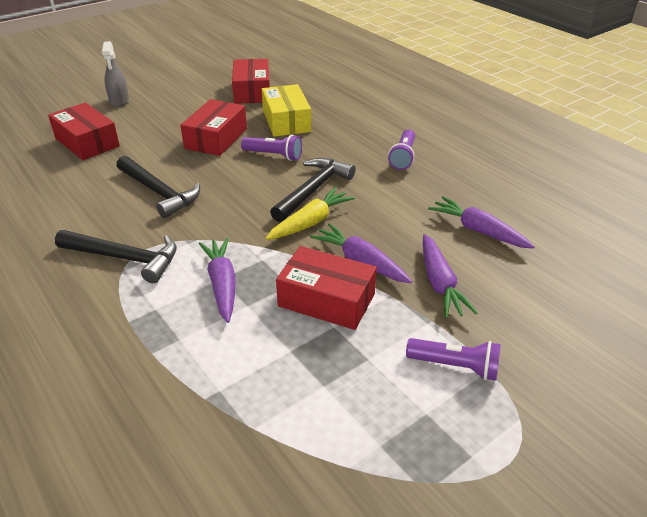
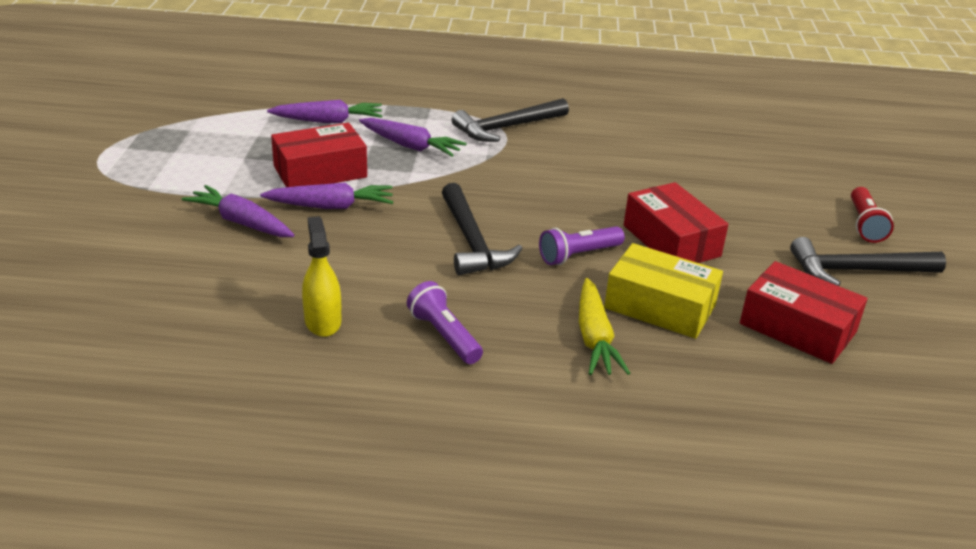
camera: 130 degrees right, 5 degrees down
(87, 142) = (755, 174): red box -> none
(119, 100) = (865, 225): grey spray bottle -> red flashlight
(159, 192) = (591, 171): black hammer -> black hammer (857, 271)
(311, 222) = (422, 213): yellow carrot -> yellow carrot (594, 338)
(455, 366) = (175, 179): purple flashlight -> none
(456, 192) = (323, 321): none -> yellow spray bottle
(478, 230) = (251, 287): purple carrot -> purple carrot (328, 121)

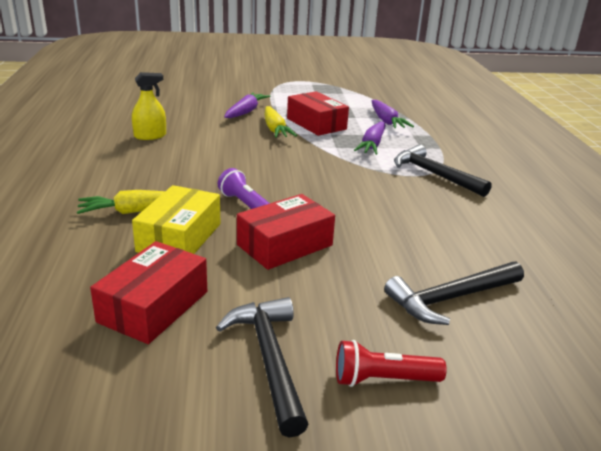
camera: 80 degrees right, 5 degrees down
(331, 206) = (275, 129): purple carrot -> yellow carrot
(444, 336) = (137, 165): purple flashlight -> none
(472, 241) = (250, 169): black hammer -> black hammer (451, 298)

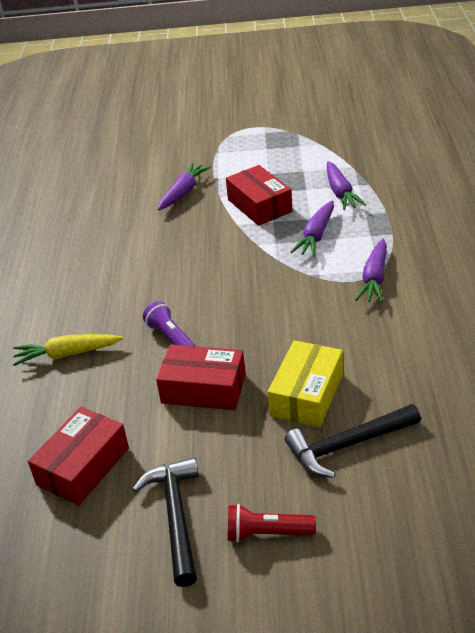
camera: 10 degrees right, 10 degrees up
(150, 136) = (80, 243): yellow spray bottle -> none
(179, 237) = (106, 385): yellow box -> yellow box (306, 395)
(275, 129) = (212, 219): yellow carrot -> none
(285, 245) = (203, 389): red box -> red box turned 45 degrees clockwise
(434, 175) = (374, 278): black hammer -> purple carrot

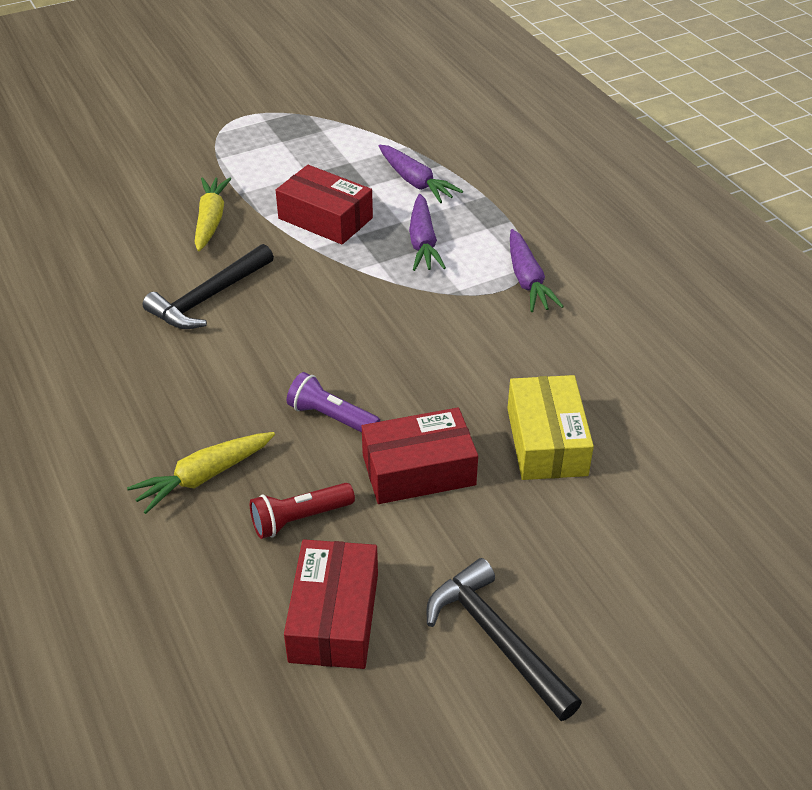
camera: 30 degrees left, 5 degrees up
(183, 192) = (211, 220): purple carrot -> yellow carrot
(267, 533) = (615, 621): red flashlight -> red flashlight (299, 519)
(348, 445) = (633, 487): black hammer -> black hammer (209, 297)

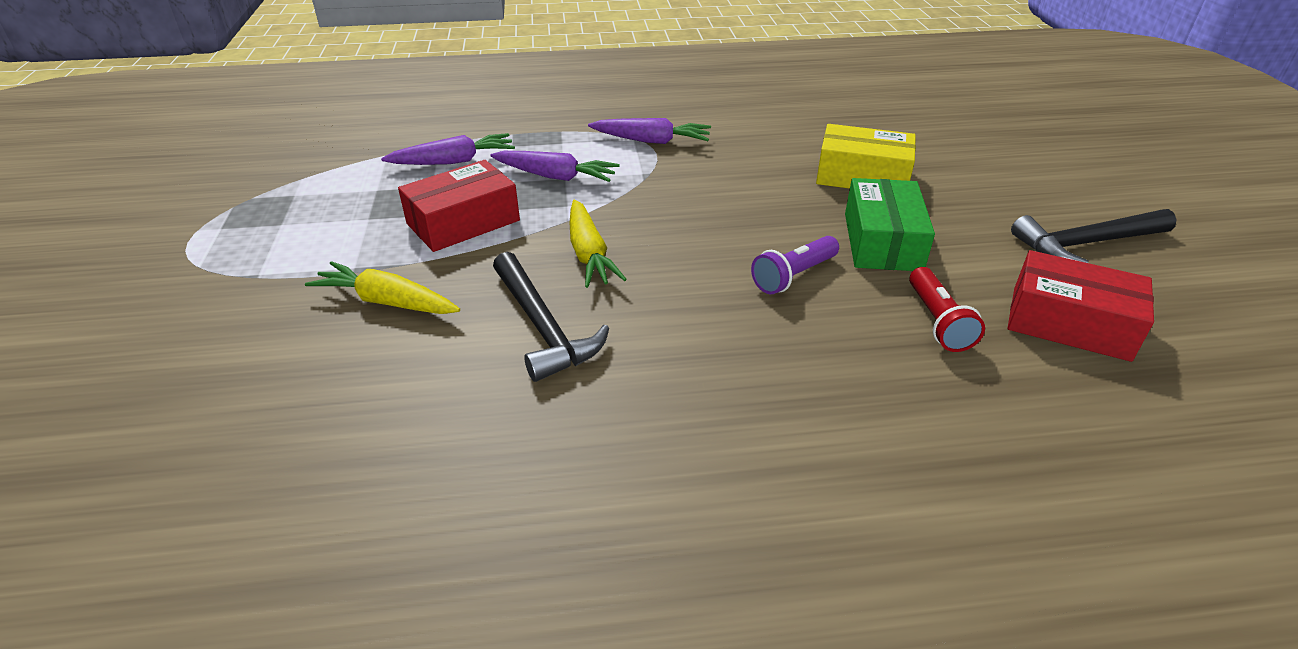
camera: 70 degrees left, 5 degrees down
(204, 477) = (862, 379): yellow carrot -> yellow carrot (589, 254)
(418, 470) = (882, 241): red box -> green box

